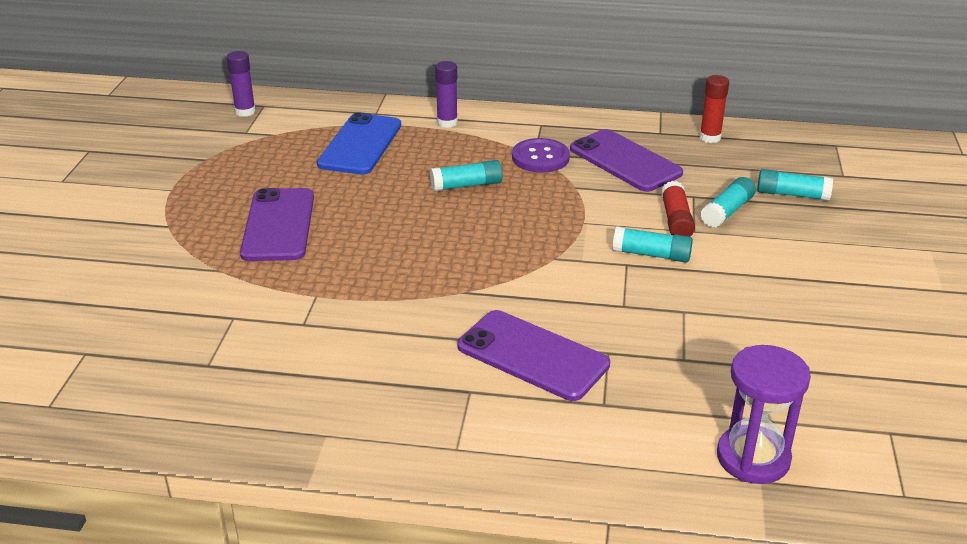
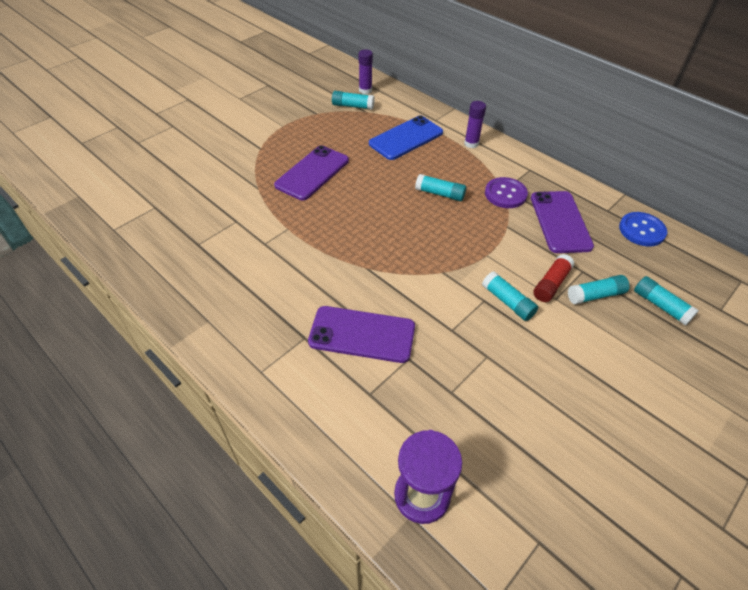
camera: 35 degrees right, 15 degrees up
(248, 134) = (353, 106): none -> turquoise glue stick
(532, 355) = (362, 334): purple phone -> purple phone turned 60 degrees counterclockwise
(710, 138) = (641, 230): red glue stick -> blue button

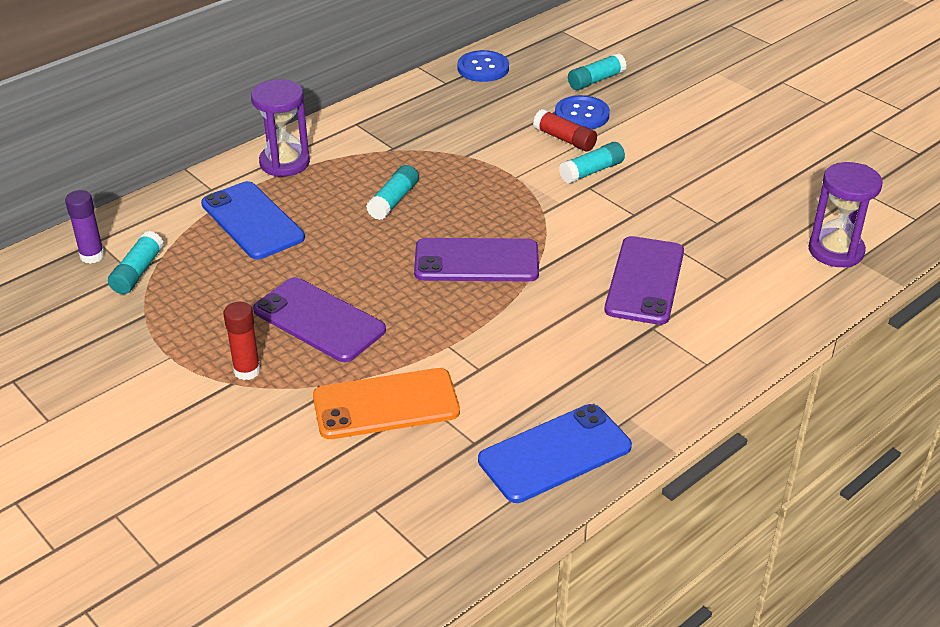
camera: 85 degrees left, 10 degrees down
(181, 281) = (555, 453): none -> blue phone
(236, 205) = (386, 404): none -> orange phone
(269, 152) = (247, 371): none -> red glue stick
(471, 144) = (284, 163): purple glue stick -> purple hourglass
(505, 194) = (403, 149): purple button -> none
(560, 222) = (462, 117): purple phone -> purple phone (476, 261)
(595, 295) = (581, 115): turquoise glue stick -> blue button

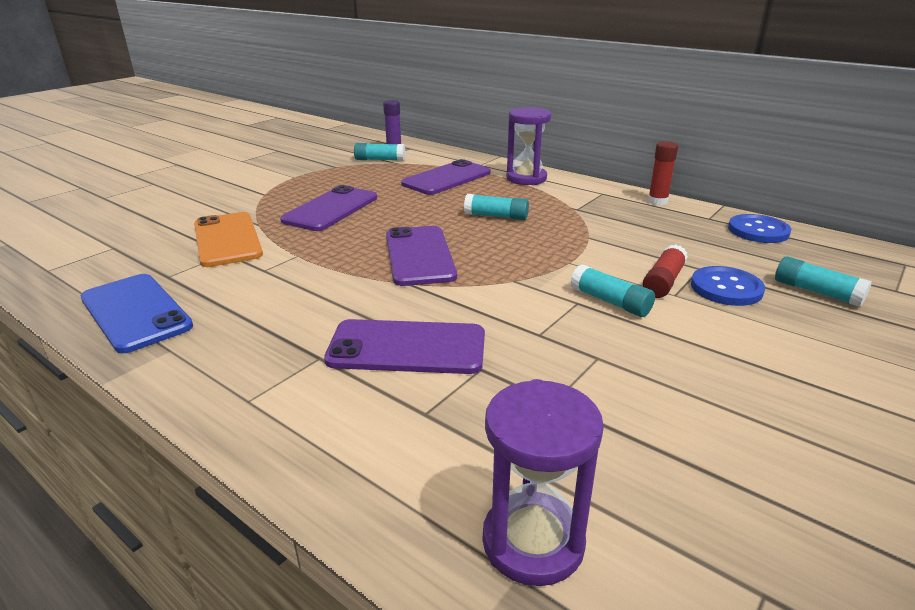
camera: 80 degrees right, 10 degrees down
(247, 371) = (276, 196): red glue stick -> red glue stick (657, 201)
(252, 221) = (447, 178): blue phone -> purple phone

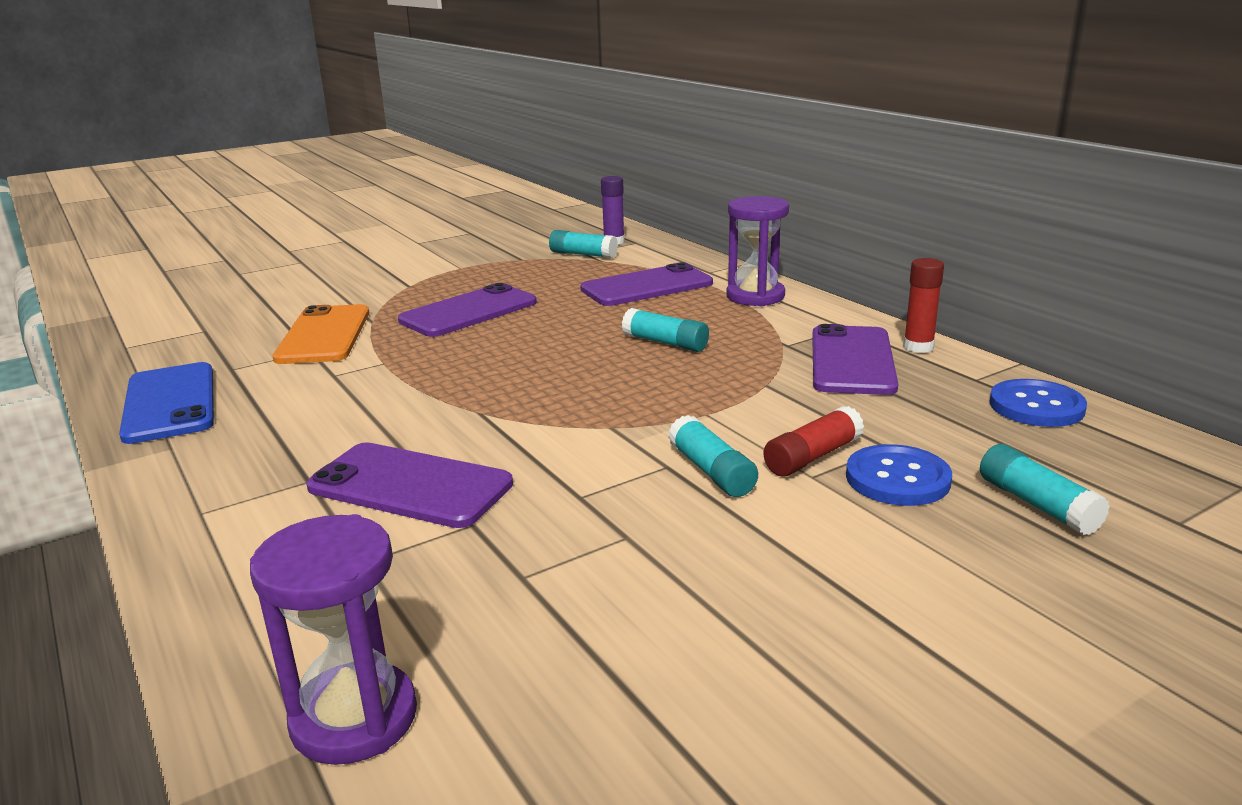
camera: 20 degrees right, 5 degrees down
(419, 256) = (522, 381): purple phone -> purple phone (852, 361)

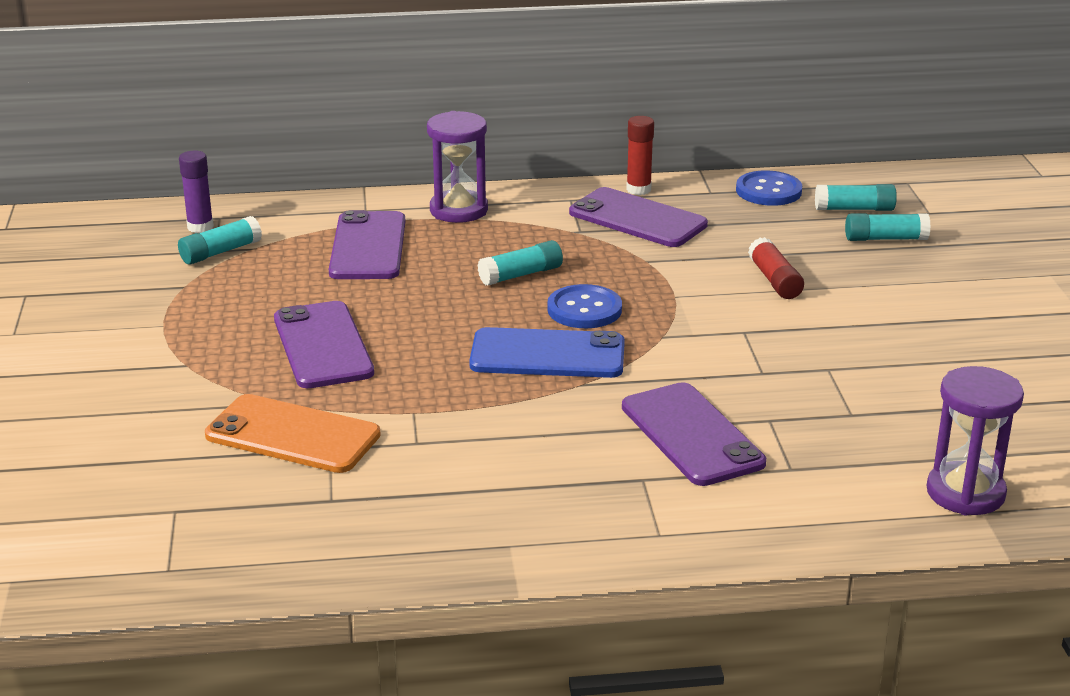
camera: 65 degrees left, 5 degrees up
(170, 403) = (394, 542): blue phone -> blue phone (547, 355)
(410, 486) = (691, 435): purple phone -> purple phone turned 75 degrees counterclockwise
(711, 471) = (766, 318): turquoise glue stick -> turquoise glue stick (854, 209)
(897, 478) = (825, 265): blue button -> blue button (584, 309)

